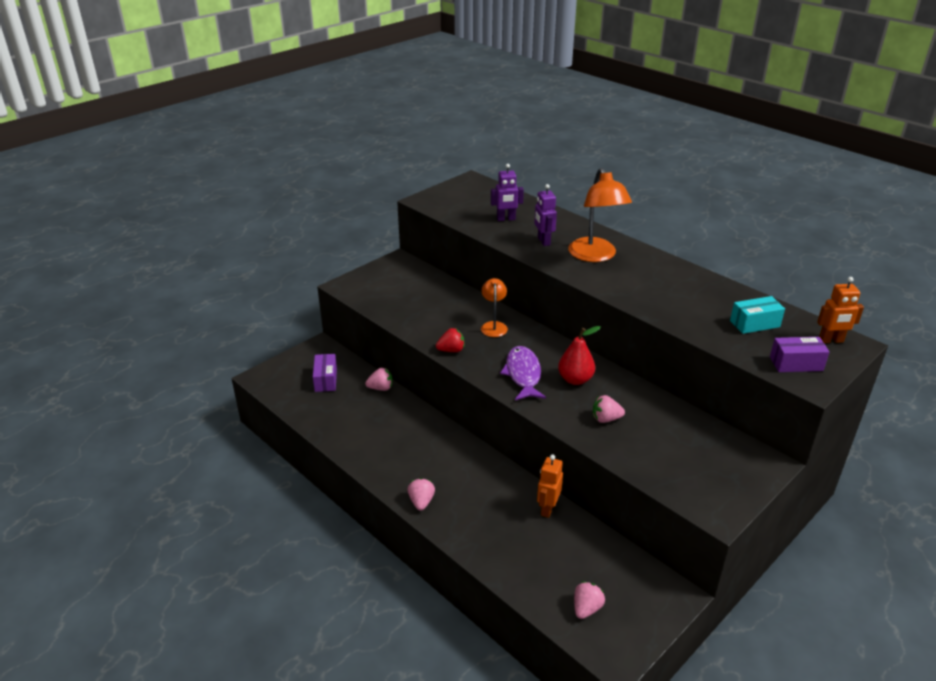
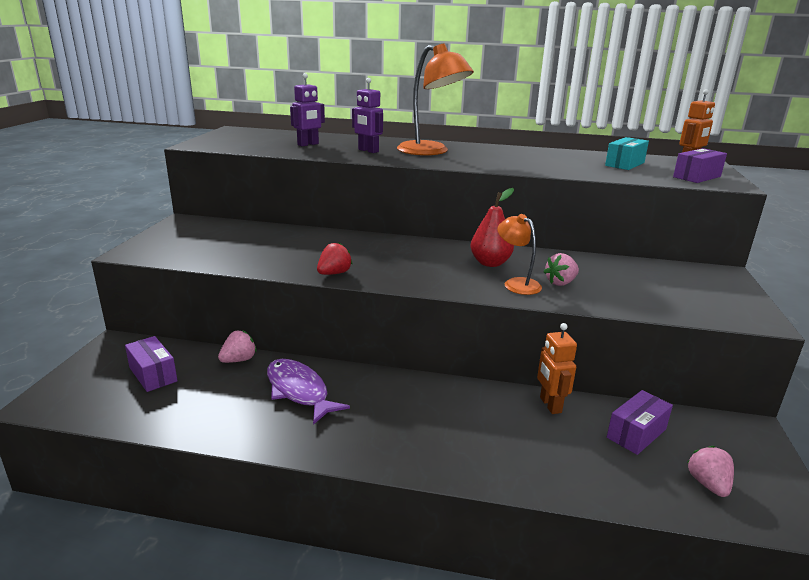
camera: 35 degrees left, 10 degrees down
(421, 502) = (411, 458): pink strawberry -> none
(494, 326) = (355, 245): orange lamp -> orange lamp (516, 283)
(523, 374) = (436, 272): purple fish -> purple fish (299, 391)
(583, 555) = (636, 433): none -> purple box

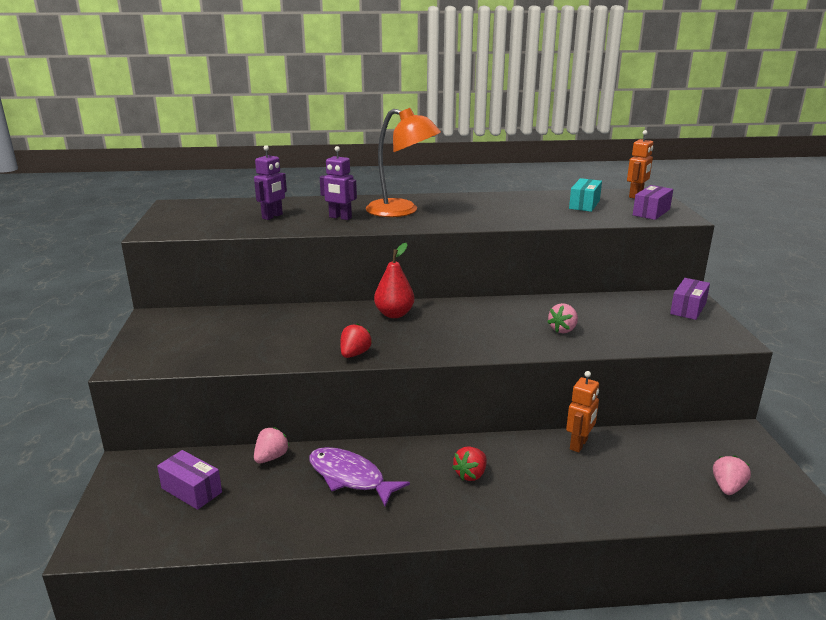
camera: 15 degrees left, 0 degrees up
(418, 412) = (471, 474): none -> red strawberry
(490, 263) = (491, 319): red pear -> red pear (394, 314)
(516, 283) = (526, 337): orange lamp -> none
(550, 405) = (579, 444): orange robot -> orange robot turned 120 degrees counterclockwise
(636, 433) = (658, 455): purple box -> purple box (688, 308)
(708, 484) = (727, 487): pink strawberry -> pink strawberry turned 45 degrees clockwise

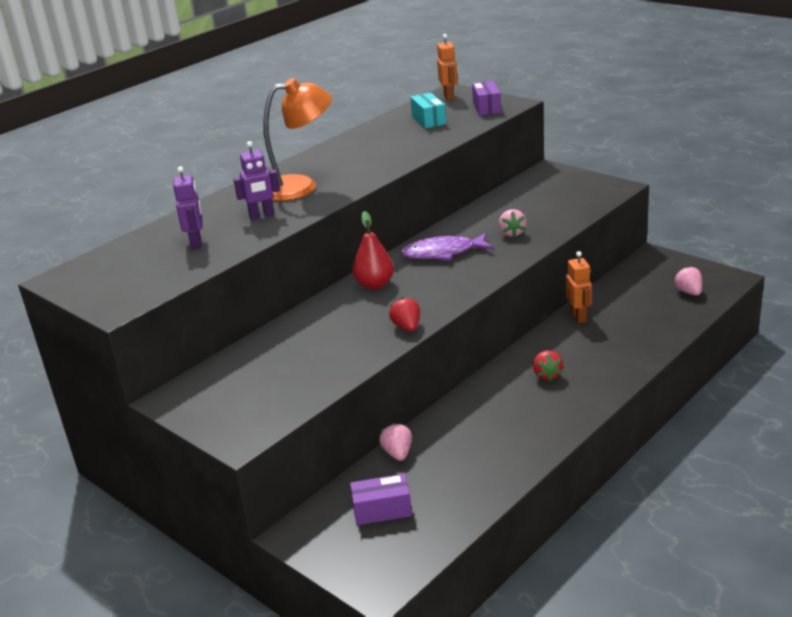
camera: 40 degrees left, 5 degrees up
(350, 477) = (476, 427): purple fish -> purple fish (443, 253)
(688, 308) = (560, 178): purple box -> none

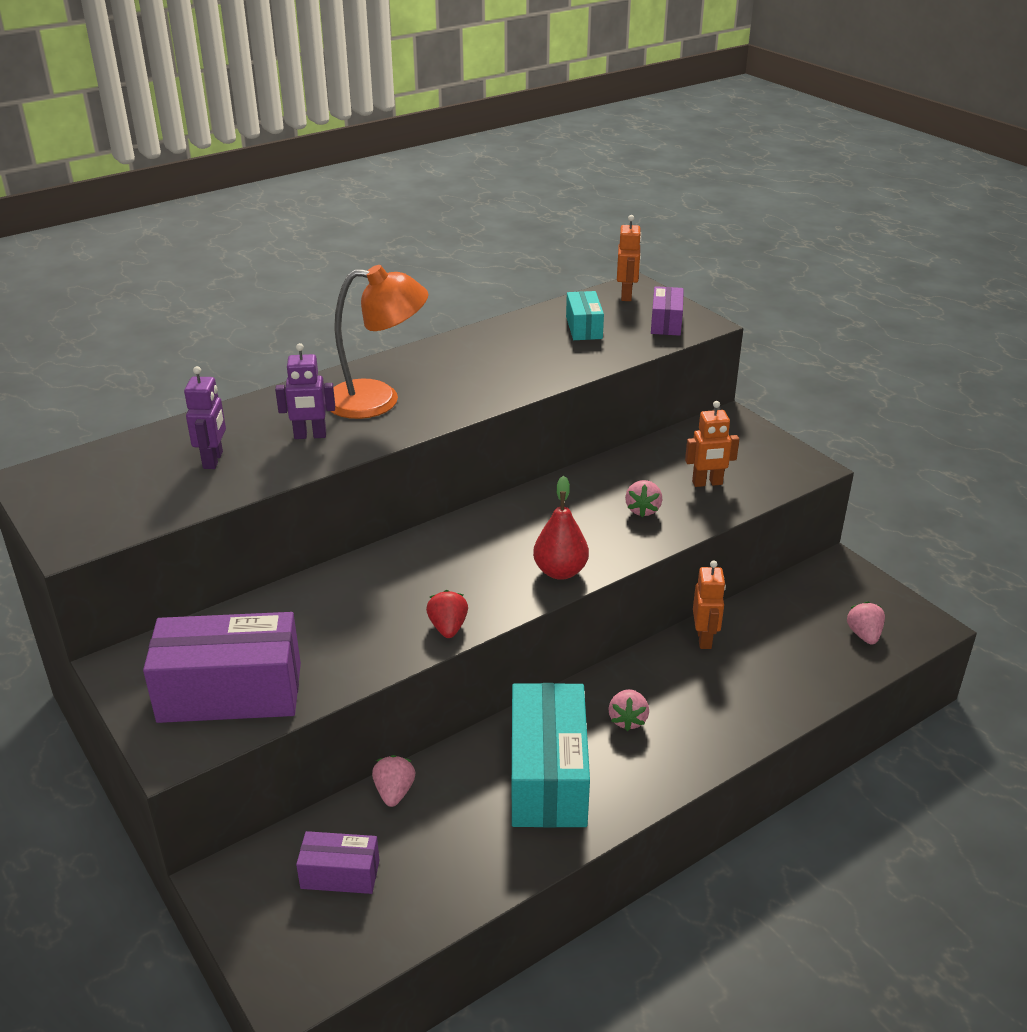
camera: 10 degrees right, 5 degrees up
(264, 397) = (230, 693): none -> purple box
(374, 284) = (438, 550): red pear -> red pear (560, 571)
(443, 253) = (543, 520): purple fish -> none
(506, 420) = (547, 776): none -> turquoise box
(547, 375) = (627, 720): red strawberry -> pink strawberry
(550, 209) = (707, 483): none -> orange robot

